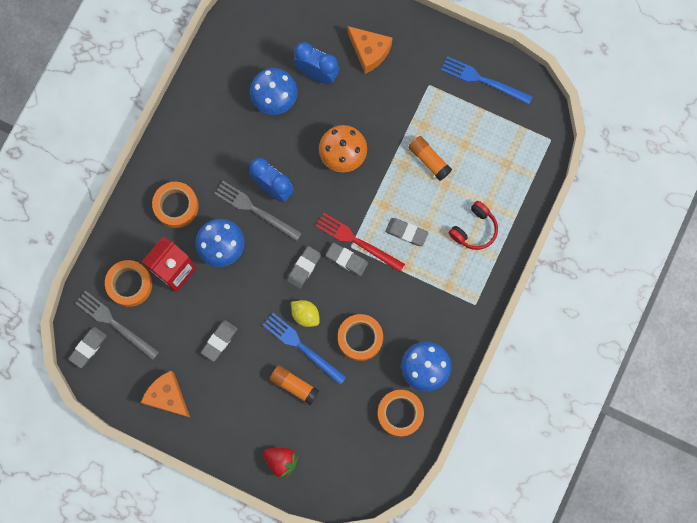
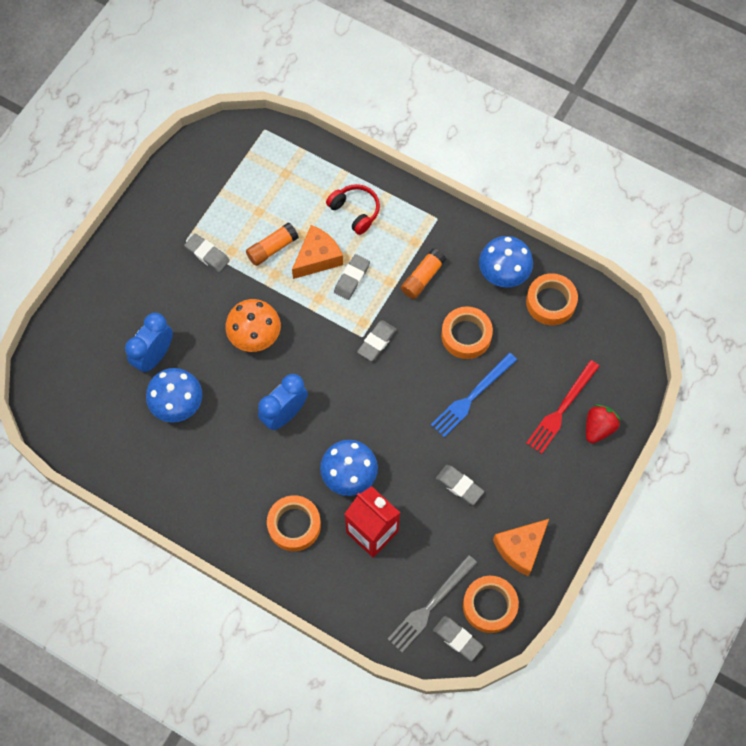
camera: 85 degrees left, 10 degrees down
(129, 284) = (384, 585): orange tape -> orange tape (489, 605)
(255, 210) = (308, 436): grey fork -> none
(294, 385) = (515, 408): orange glue stick -> orange glue stick (422, 278)
(304, 268) = (382, 387): grey eraser -> grey eraser (207, 254)
(305, 315) = (436, 390): yellow lemon -> none
(357, 241) = (357, 329): red fork -> red fork (561, 409)
(369, 52) = (137, 298): orange cheese -> orange cheese (318, 258)
(483, 80) = (188, 186): blue fork -> none

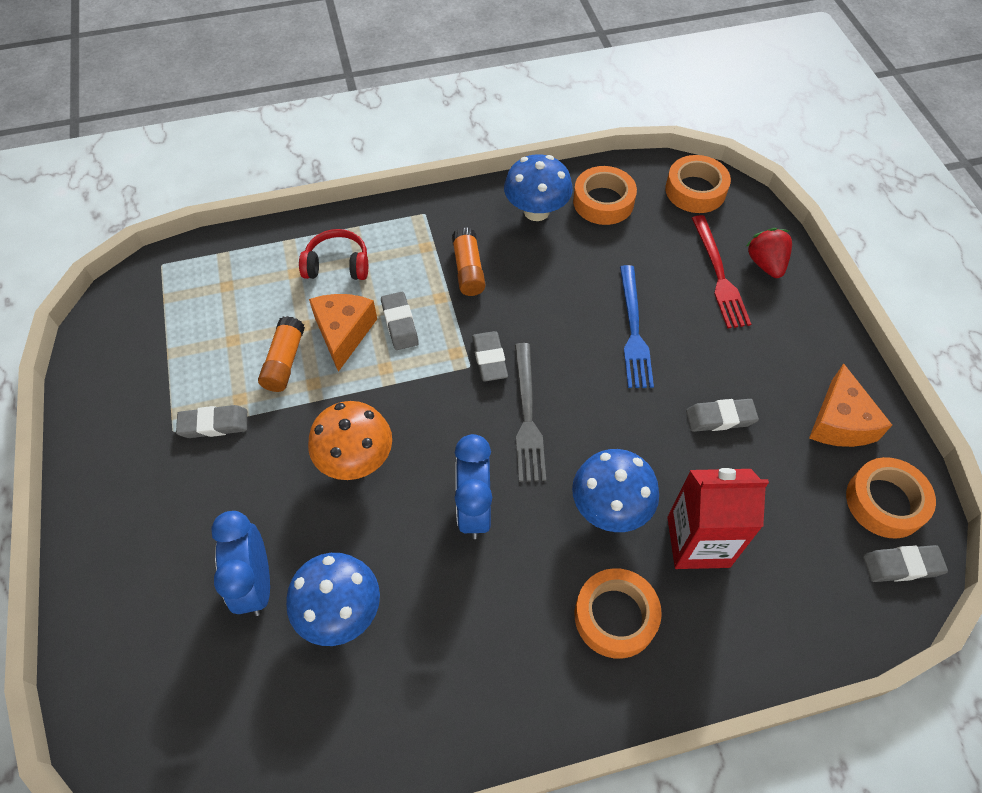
camera: 45 degrees left, 10 degrees down
(430, 606) = (839, 559): grey fork -> grey fork (527, 416)
(466, 335) = (565, 285): orange tape -> orange tape (695, 190)

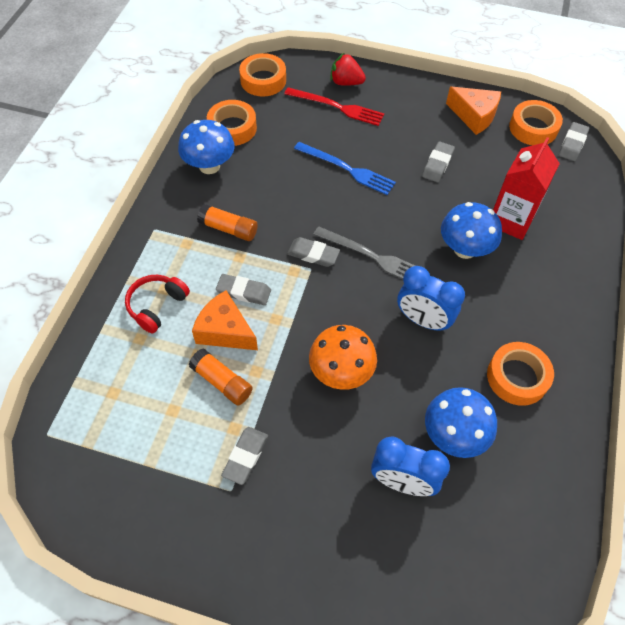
camera: 60 degrees left, 0 degrees up
(615, 616) = (536, 284): orange tape -> orange tape (517, 377)

